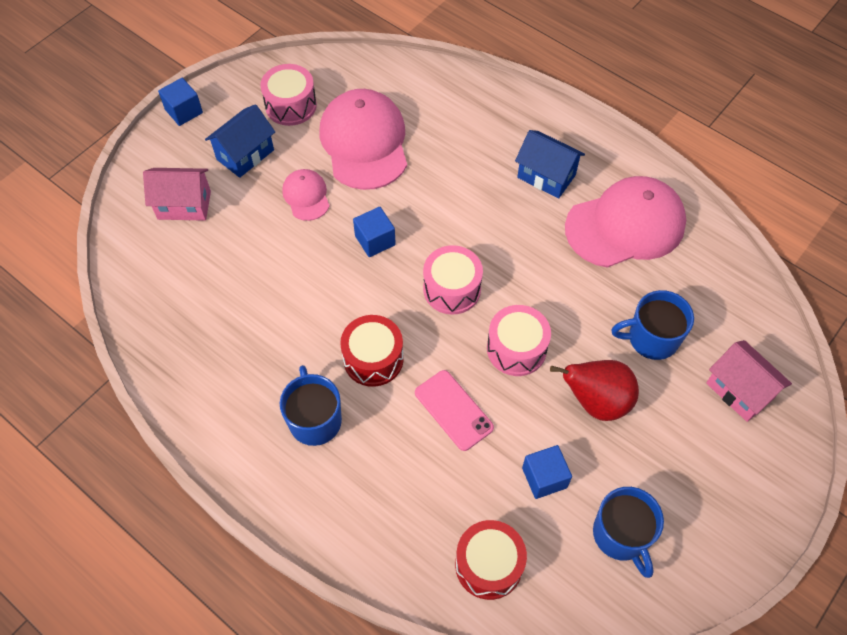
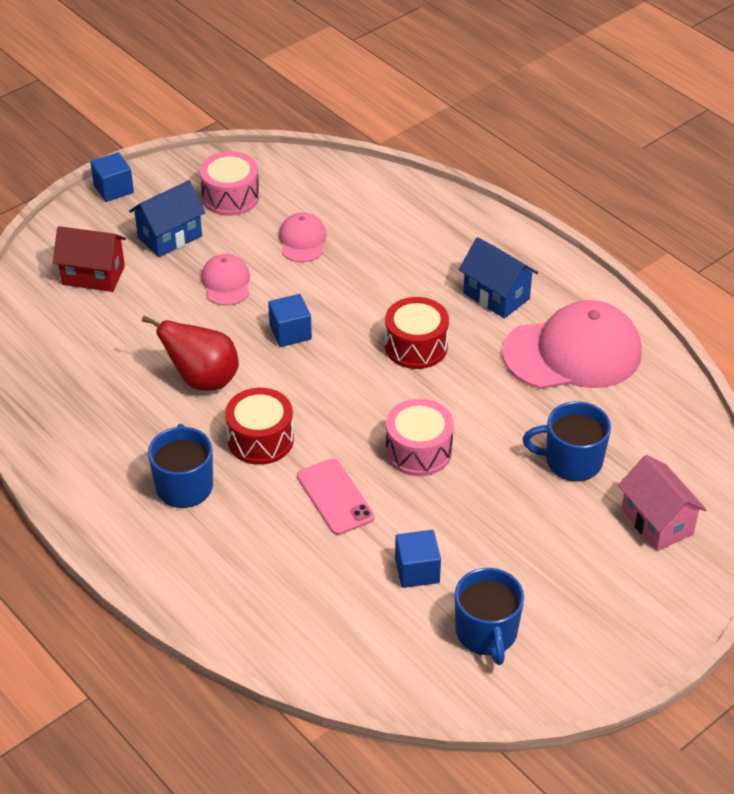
camera: 10 degrees right, 15 degrees down
(184, 205) = (93, 275): pink house -> red house
(364, 142) = (302, 240): pink cap -> pink cap, size x0.49
(452, 289) = (362, 387): pink drum -> none
(488, 565) = (336, 638): red drum -> red drum (416, 346)
(596, 401) = (493, 510): red pear -> red pear (203, 380)

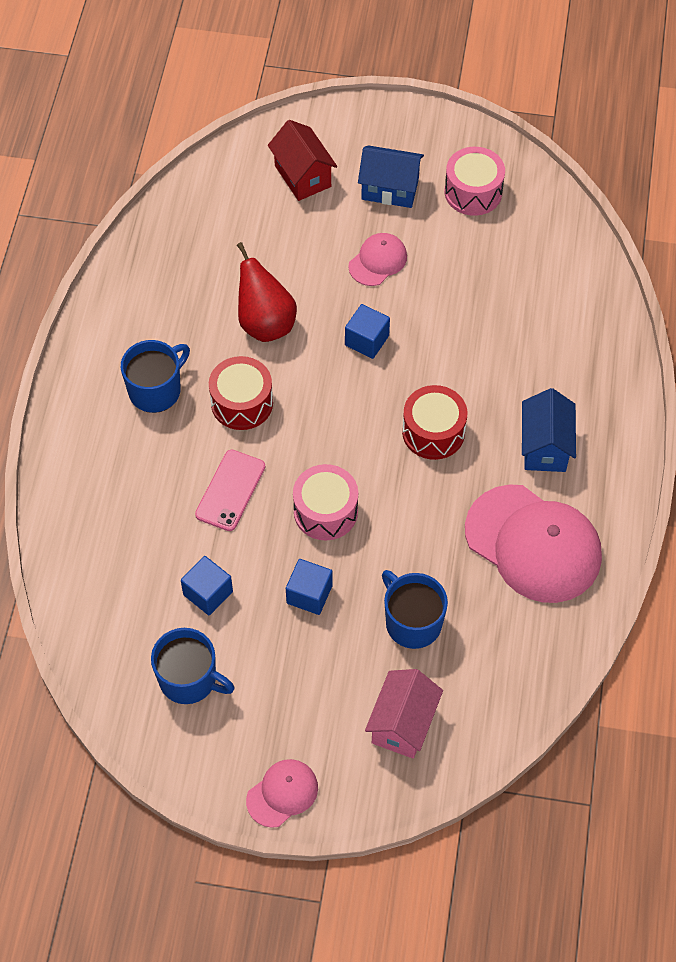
camera: 50 degrees right, 15 degrees up
(113, 189) = (404, 115): blue cube -> blue cube (309, 594)
(302, 240) = (473, 274): pink cap -> pink cap (282, 793)
(486, 633) = (189, 679): blue mug -> blue mug turned 105 degrees counterclockwise

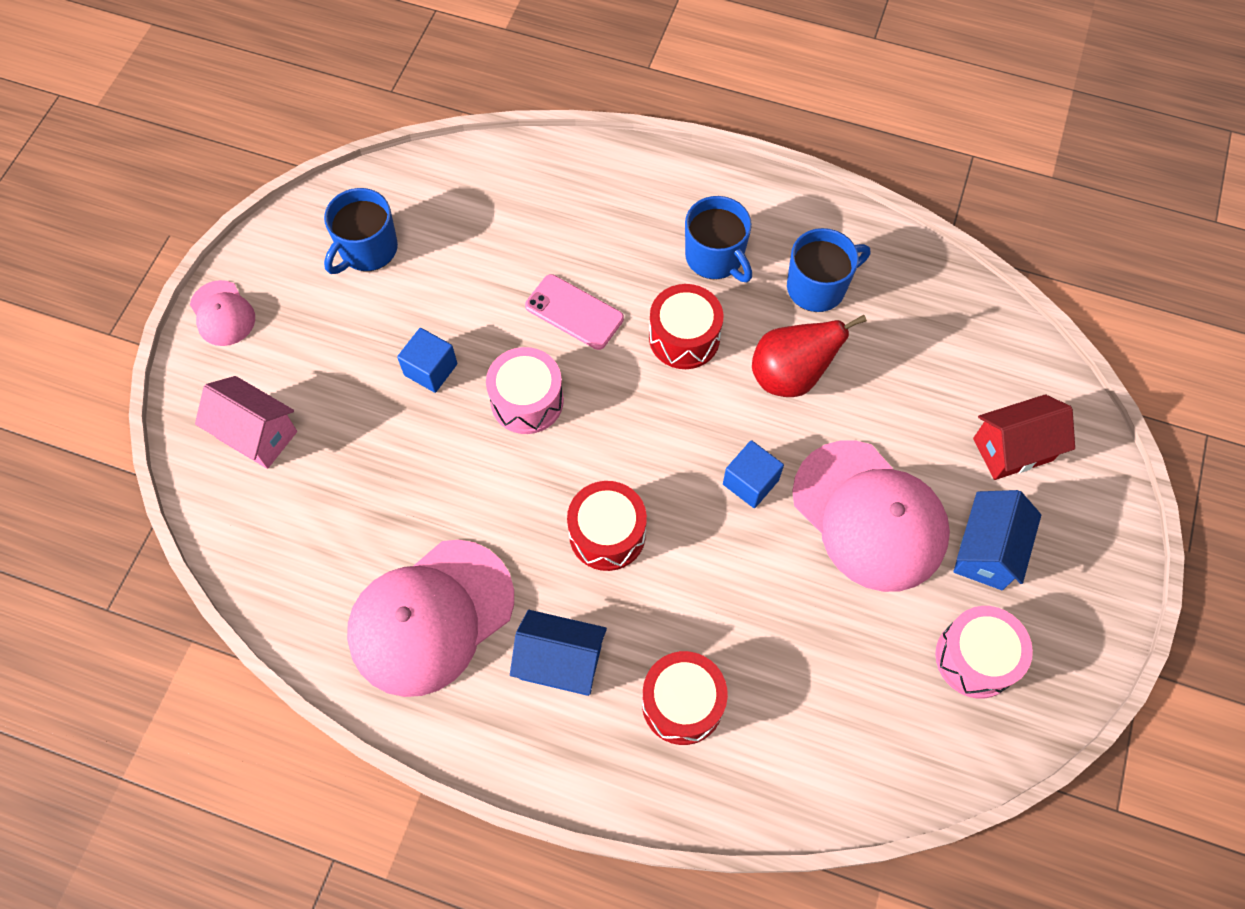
camera: 100 degrees right, 5 degrees up
(208, 593) = (457, 277): blue cube -> none
(378, 261) = (869, 515): pink cap -> pink cap, size x2.03
(412, 622) = (369, 465): blue mug -> blue mug (817, 287)
(554, 363) = (682, 703): none -> red drum

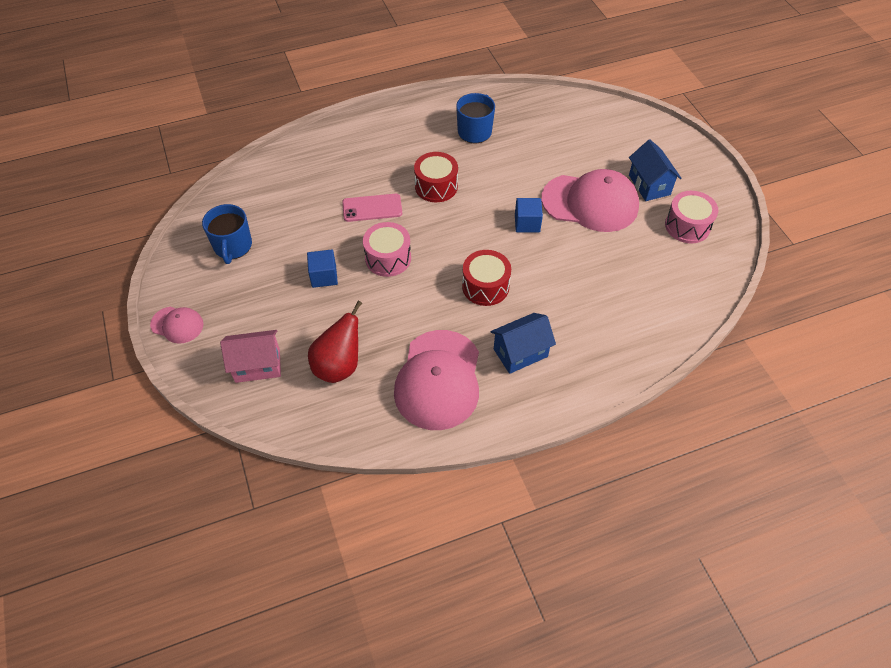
camera: 40 degrees left, 10 degrees down
(682, 703) = (591, 329): red drum -> none
(715, 257) = (416, 147): blue mug -> none
(790, 376) = (500, 172): red pear -> red pear (339, 366)
(1012, 449) = (619, 142): red house -> none

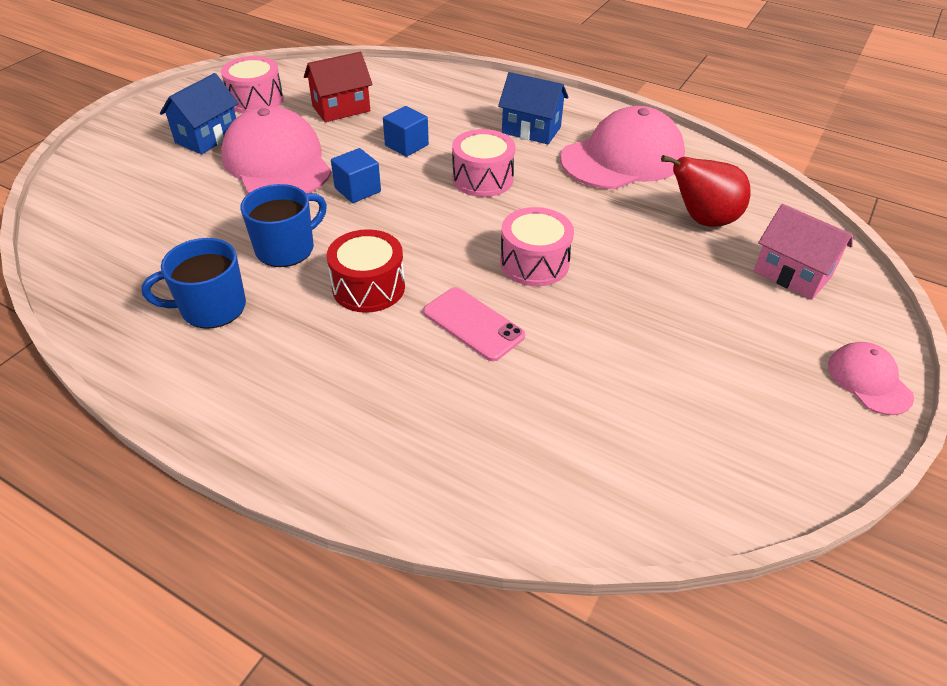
camera: 130 degrees left, 10 degrees down
(233, 246) = (710, 423): blue mug -> blue mug (286, 248)
(324, 276) = (627, 298): blue cube -> blue cube (406, 145)
(485, 286) = (482, 179): red drum -> pink drum
(639, 264) = (341, 109): none -> red house

